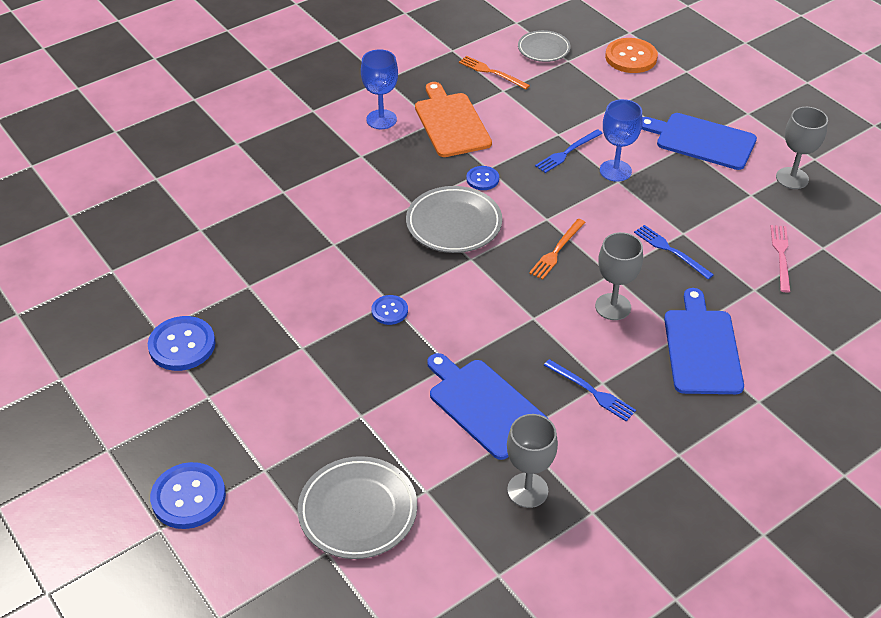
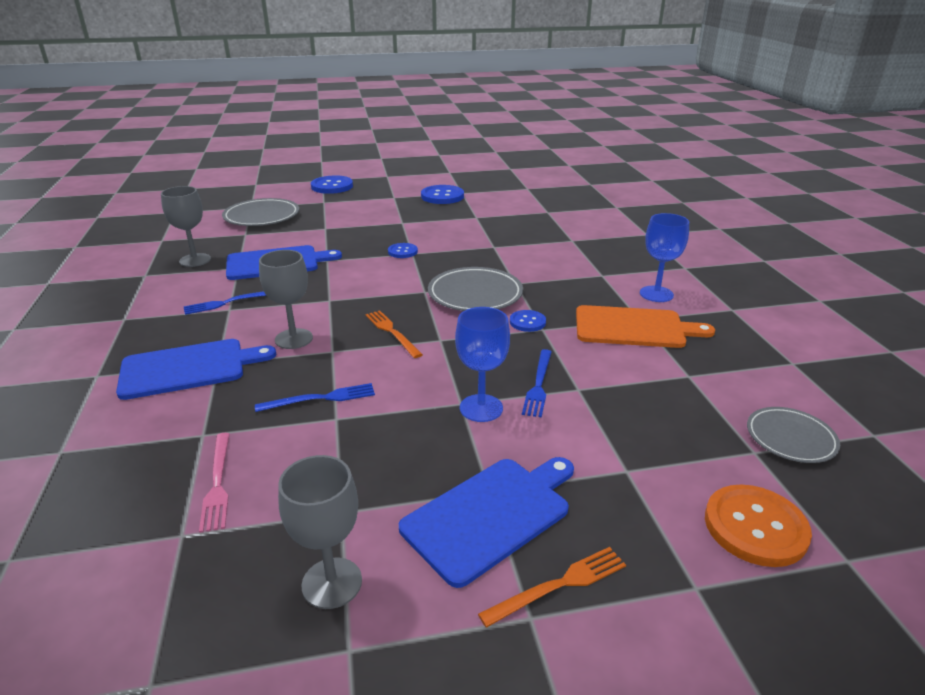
camera: 115 degrees right, 15 degrees down
(491, 72) = (733, 378): orange fork -> orange fork (559, 585)
(567, 152) = (538, 385): blue fork -> blue fork turned 150 degrees counterclockwise
(702, 348) = (189, 368): blue cutting board -> blue cutting board turned 45 degrees counterclockwise
(781, 255) = (218, 483): pink fork -> pink fork turned 45 degrees clockwise

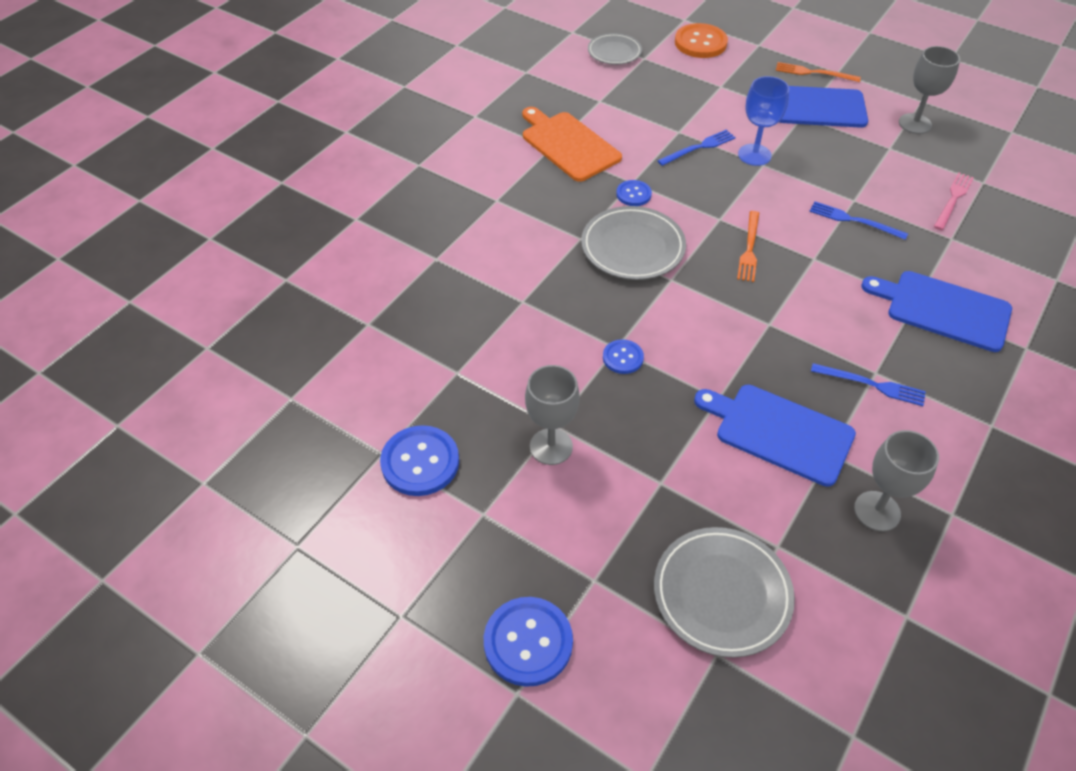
camera: 135 degrees left, 20 degrees up
(294, 339) = (837, 291): grey goblet -> grey goblet (551, 446)
(656, 294) = (496, 157): blue goblet -> none

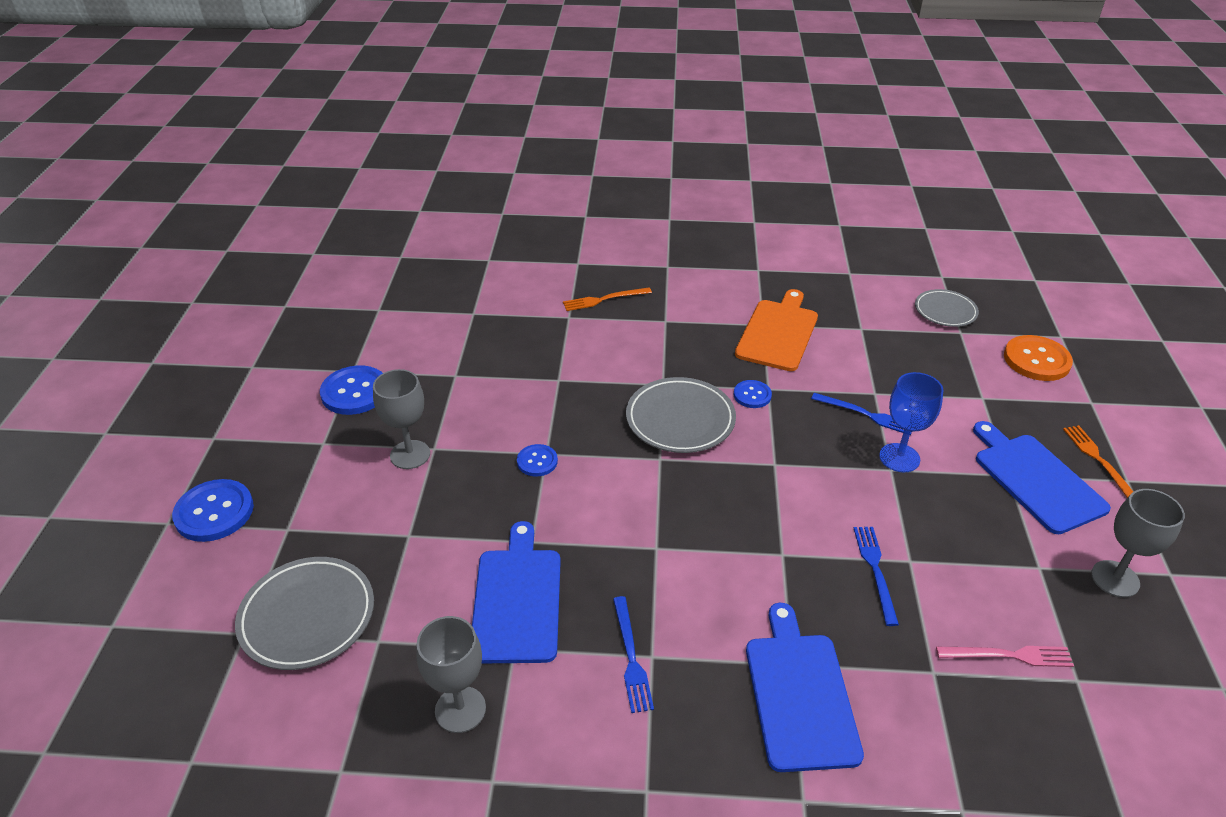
camera: 60 degrees right, 10 degrees down
(749, 249) = (751, 499): orange fork -> orange fork (604, 299)

